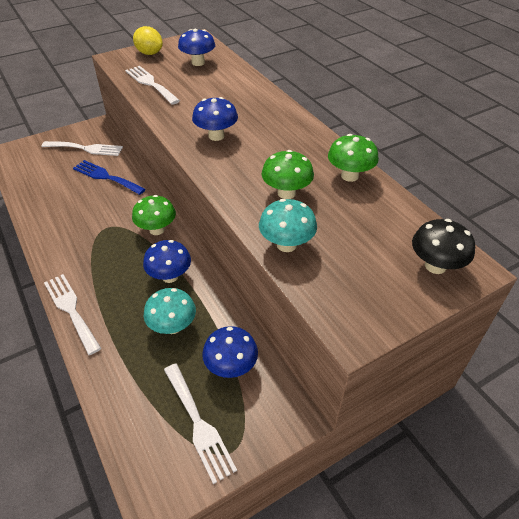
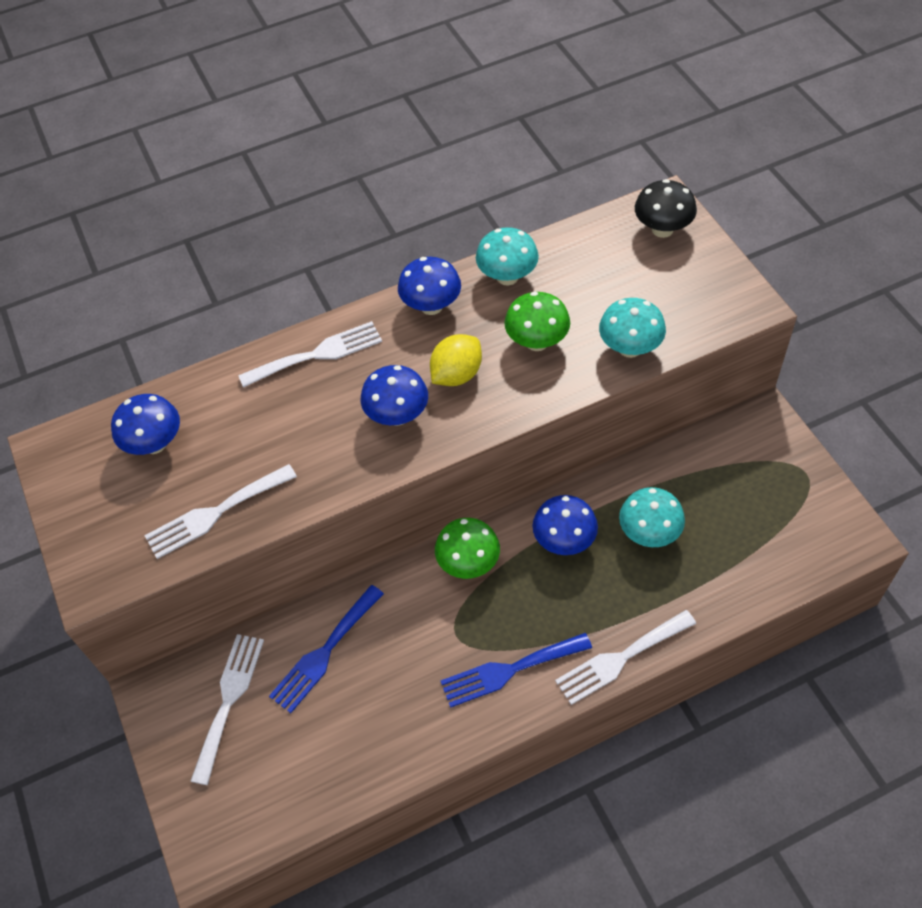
camera: 80 degrees left, 10 degrees up
(76, 253) = (509, 670): none -> blue fork
(149, 53) = (92, 524): yellow lemon -> yellow lemon (457, 374)
(199, 424) = (778, 502): white fork -> white fork (317, 354)
(231, 366) = (706, 471): blue mushroom -> blue mushroom (431, 306)
(349, 176) = (507, 277): green mushroom -> turquoise mushroom

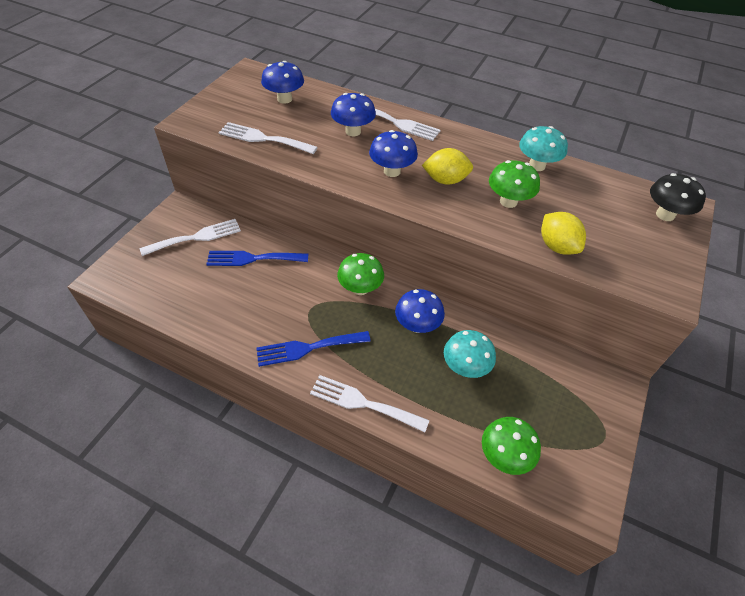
camera: 45 degrees right, 5 degrees down
(431, 306) = (478, 147): blue mushroom -> blue mushroom (353, 131)
(509, 670) = (308, 348): blue fork -> blue fork turned 45 degrees counterclockwise
(630, 348) = (557, 246): turquoise mushroom -> yellow lemon
(767, 571) = (504, 456): none -> green mushroom

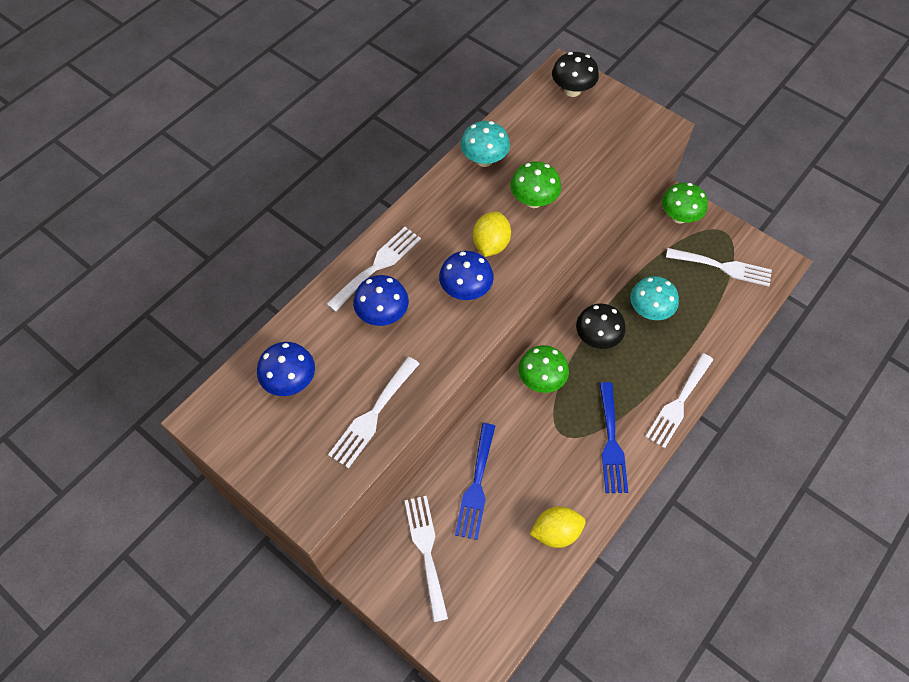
camera: 75 degrees left, 10 degrees up
(417, 325) = (597, 338): blue mushroom -> black mushroom
(504, 456) = (737, 307): green mushroom -> green mushroom (679, 217)
(553, 438) = (723, 267): none -> white fork
(557, 246) = (599, 183): yellow lemon -> yellow lemon (556, 532)

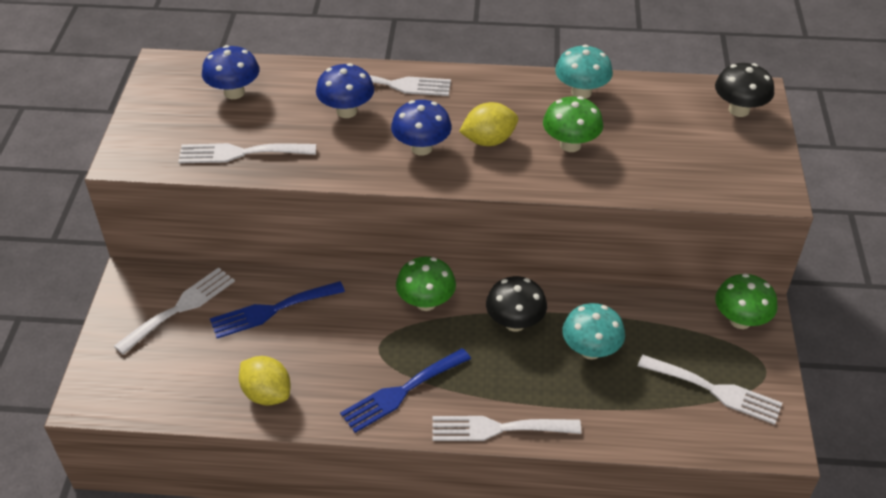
camera: 55 degrees right, 15 degrees down
(723, 267) = (715, 390): white fork -> white fork turned 45 degrees counterclockwise

